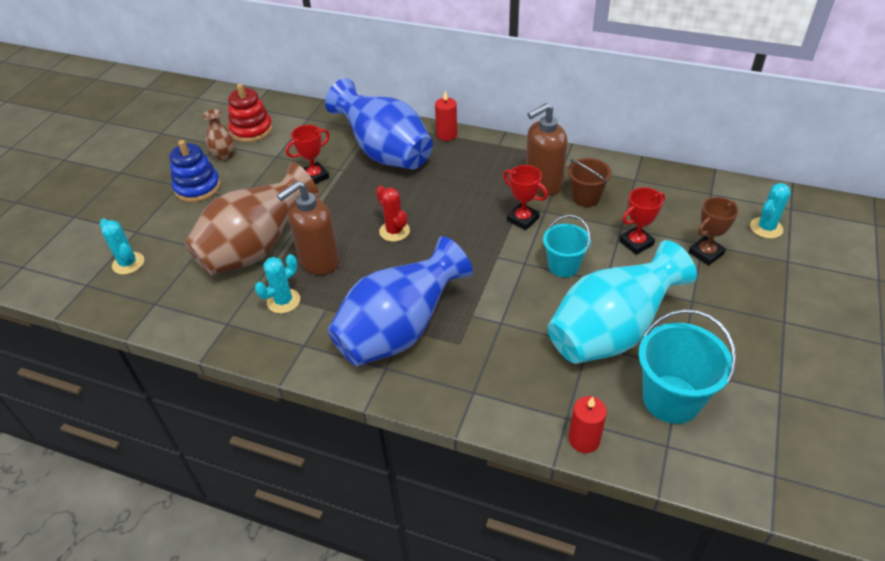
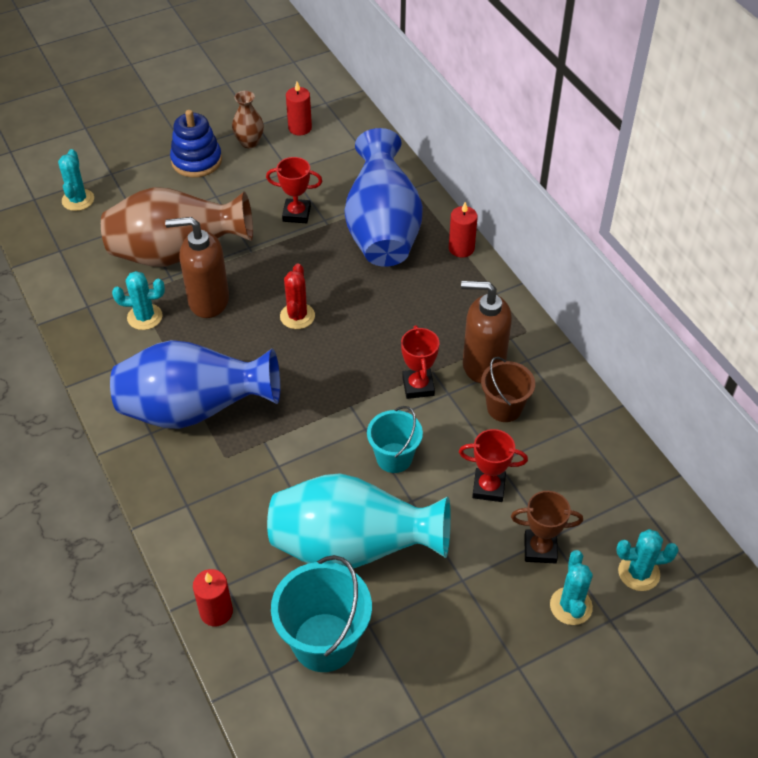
camera: 40 degrees right, 5 degrees up
(251, 130) = (300, 128): red stacking toy -> red candle
(761, 269) = (571, 606): none -> turquoise cactus

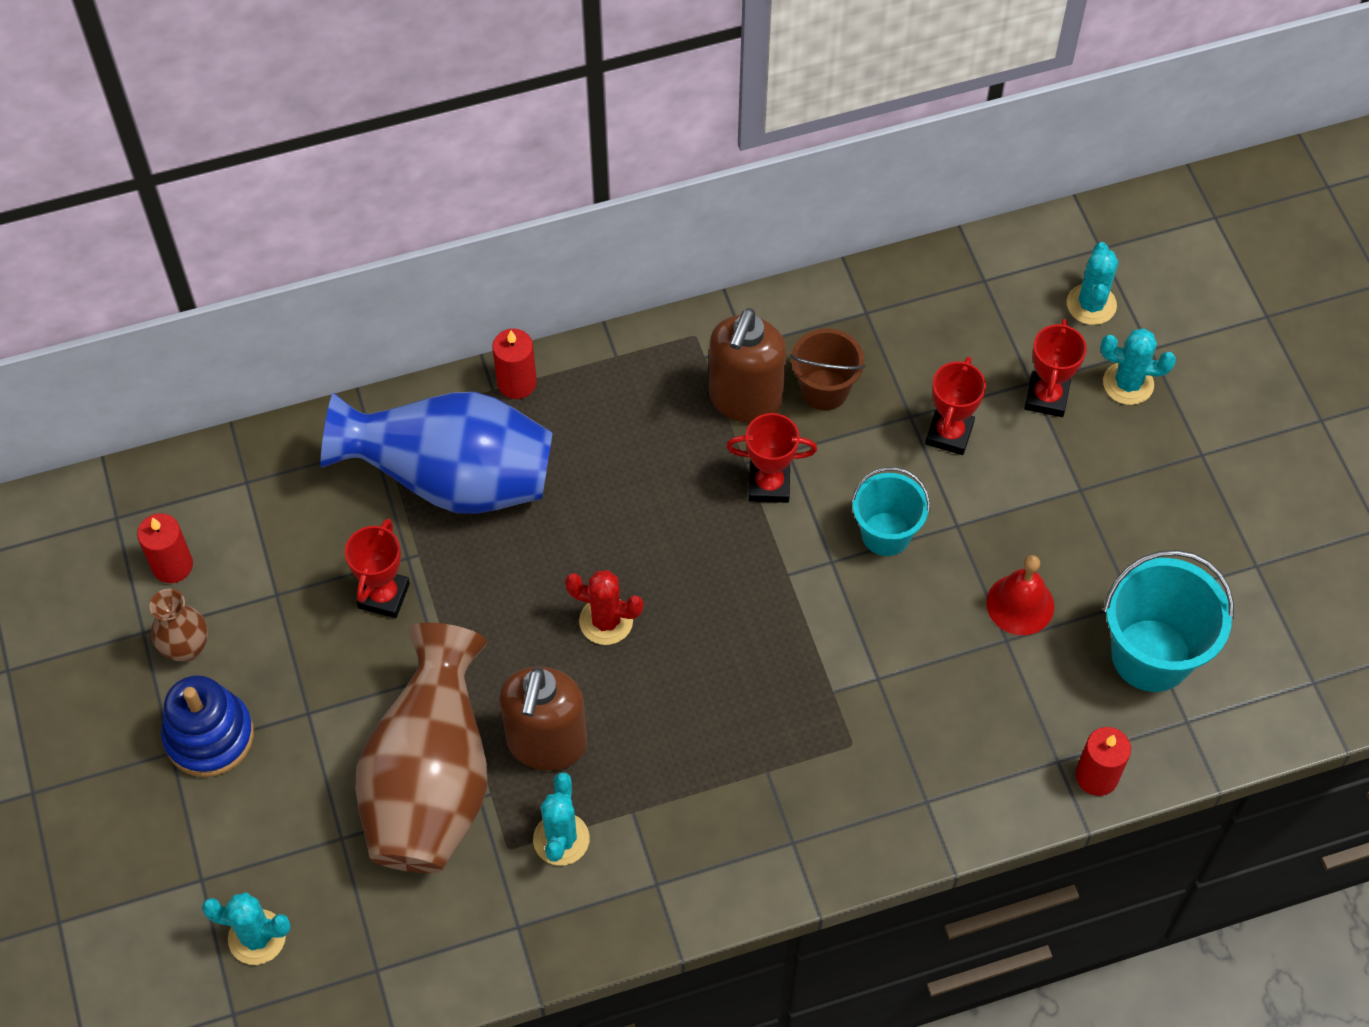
camera: 80 degrees left, 10 degrees up
(194, 410) = (762, 779): blue vase -> none
(352, 548) = (1020, 604): turquoise vase -> red bell
(540, 549) = (1046, 397): brown trophy -> red trophy

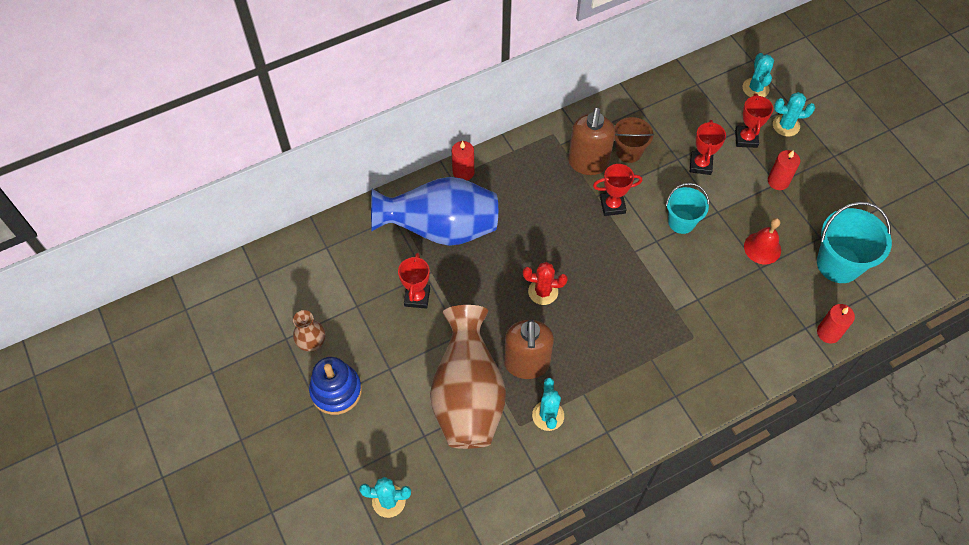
camera: 10 degrees left, 0 degrees up
(172, 565) = (294, 299): red candle -> red candle (778, 181)

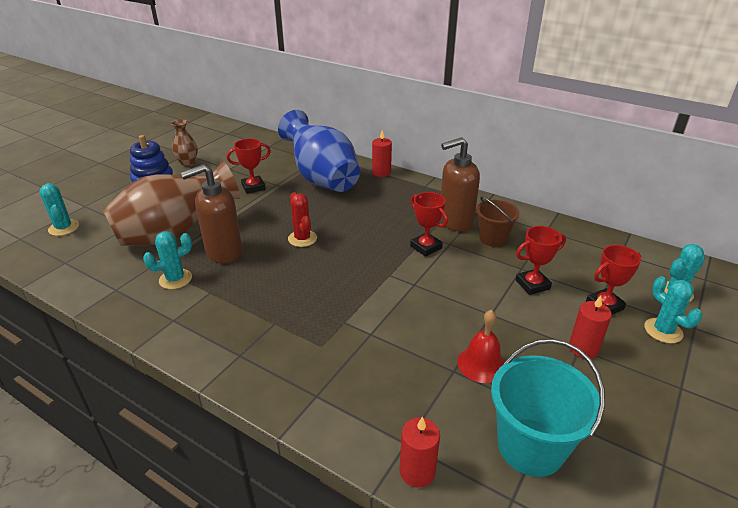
camera: 60 degrees right, 25 degrees down
(681, 222) = (452, 293): turquoise bucket -> none

